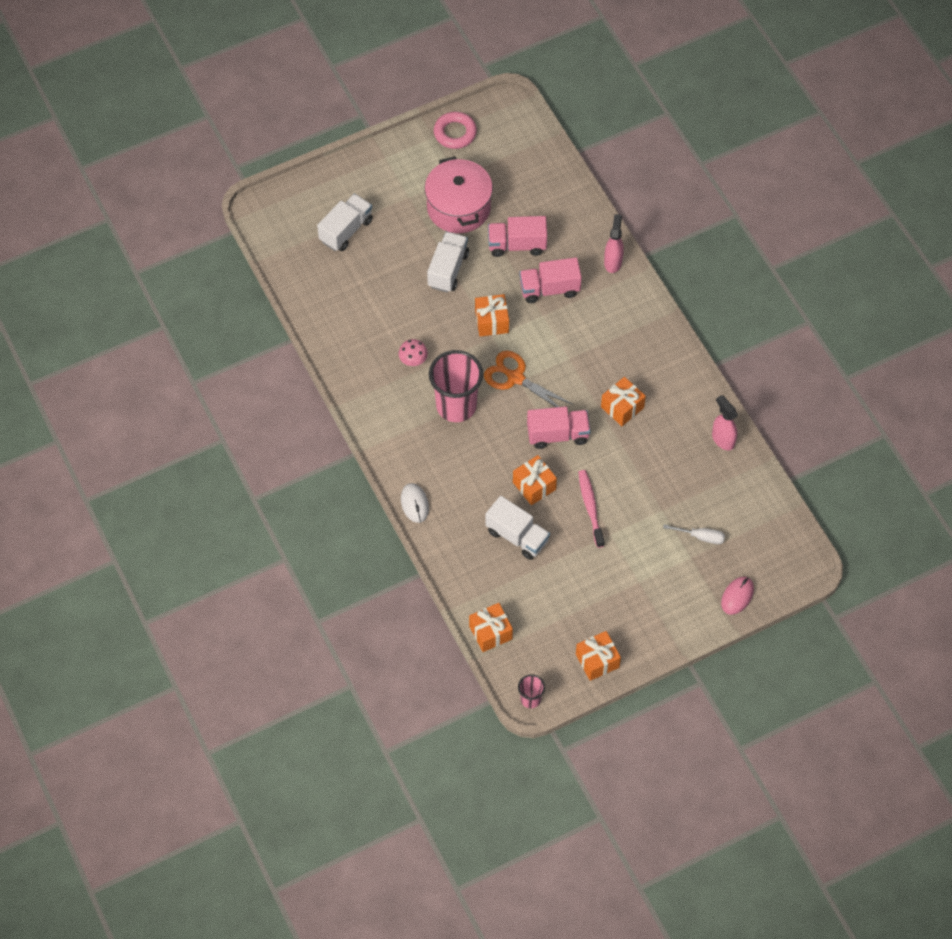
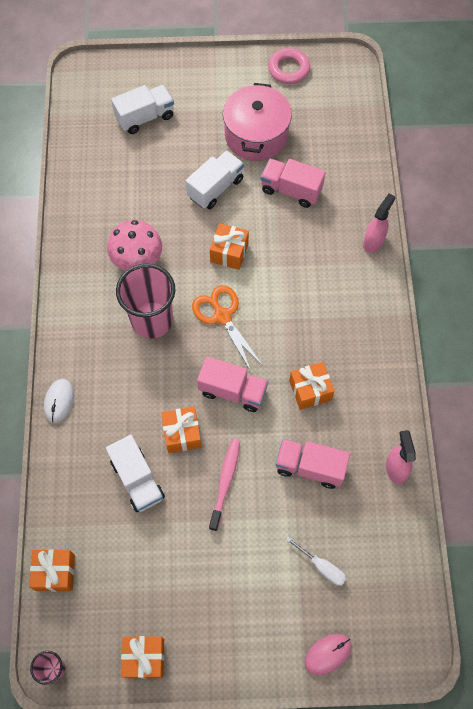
camera: 25 degrees right, 5 degrees up
(413, 360) = (137, 259): pink mushroom -> pink mushroom, size x1.81
(549, 289) = (299, 244): pink truck -> pink truck (310, 467)

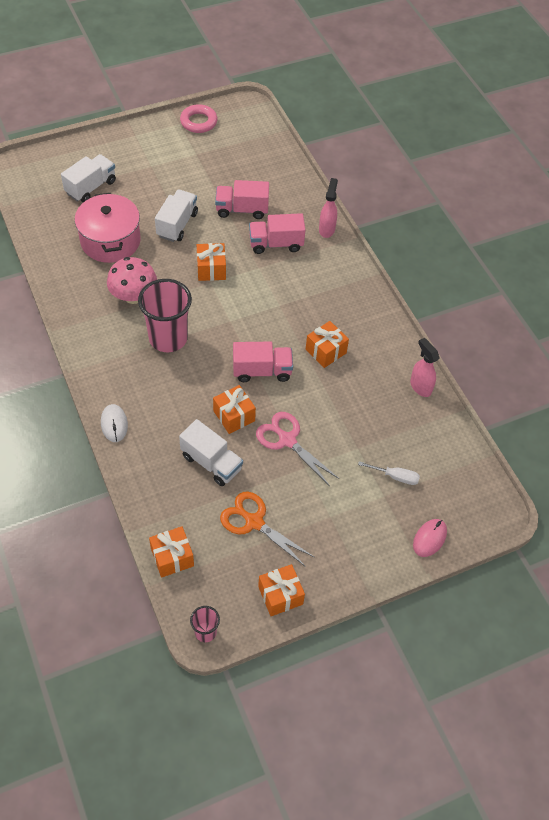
camera: 25 degrees left, 10 degrees down
(222, 316) = (227, 318): orange scissors -> orange scissors (254, 522)
(225, 482) = (287, 440): pink toothbrush -> pink scissors
(256, 136) = (194, 177): pink pot -> pink pot (110, 241)
(310, 467) = (352, 407): pink truck -> pink truck (276, 244)

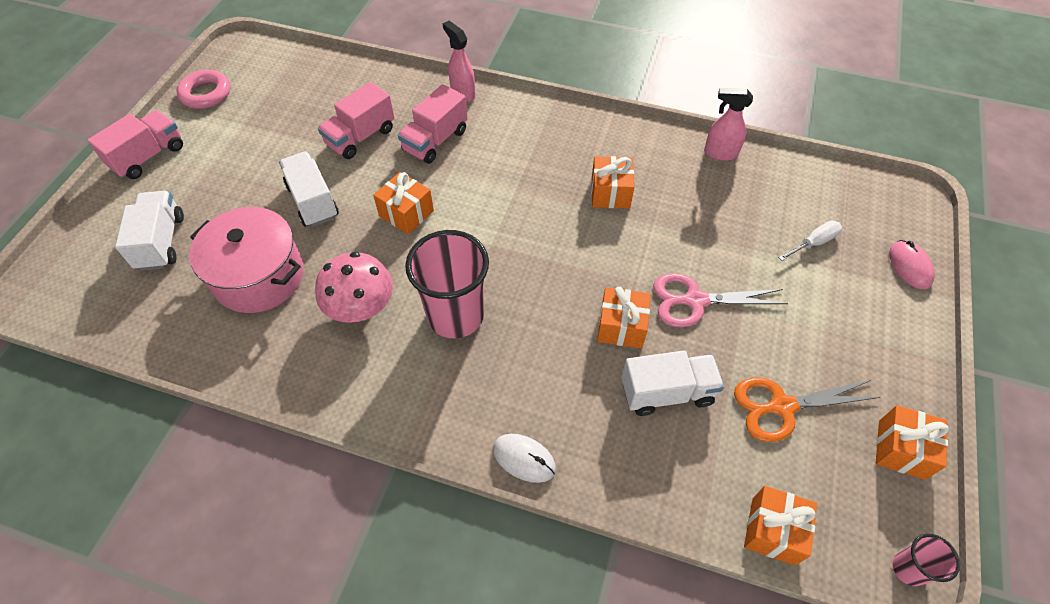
camera: 45 degrees left, 0 degrees up
(262, 371) = (584, 261): pink truck -> pink truck (148, 157)

